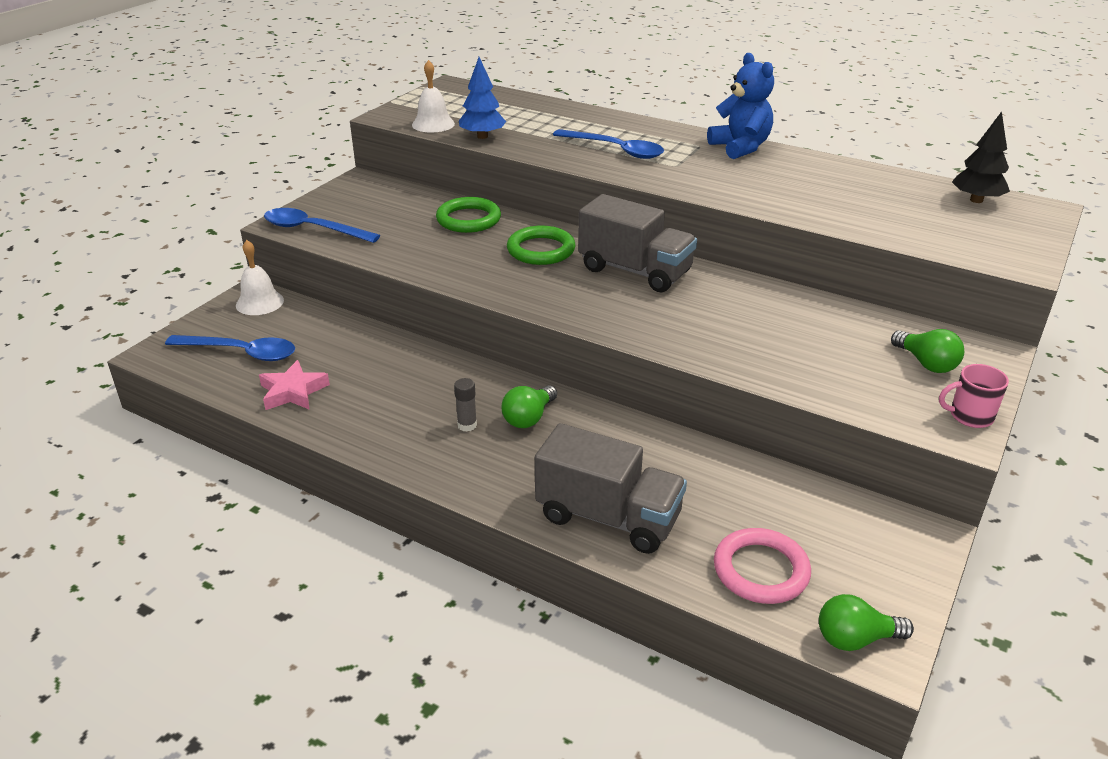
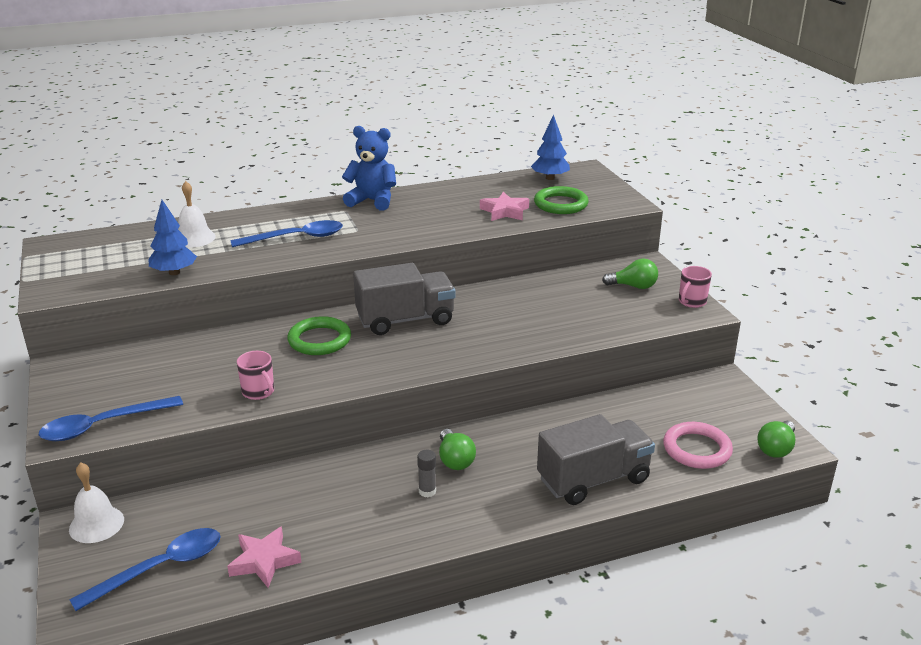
camera: 50 degrees left, 5 degrees down
(432, 262) = (258, 392): none -> pink mug
(433, 124) = (109, 281): white bell -> white bell (194, 238)
(468, 219) = (223, 348): green ring -> green ring (560, 204)
(853, 209) = (505, 211): none -> pink star
(976, 200) = (550, 178): black tree -> blue tree

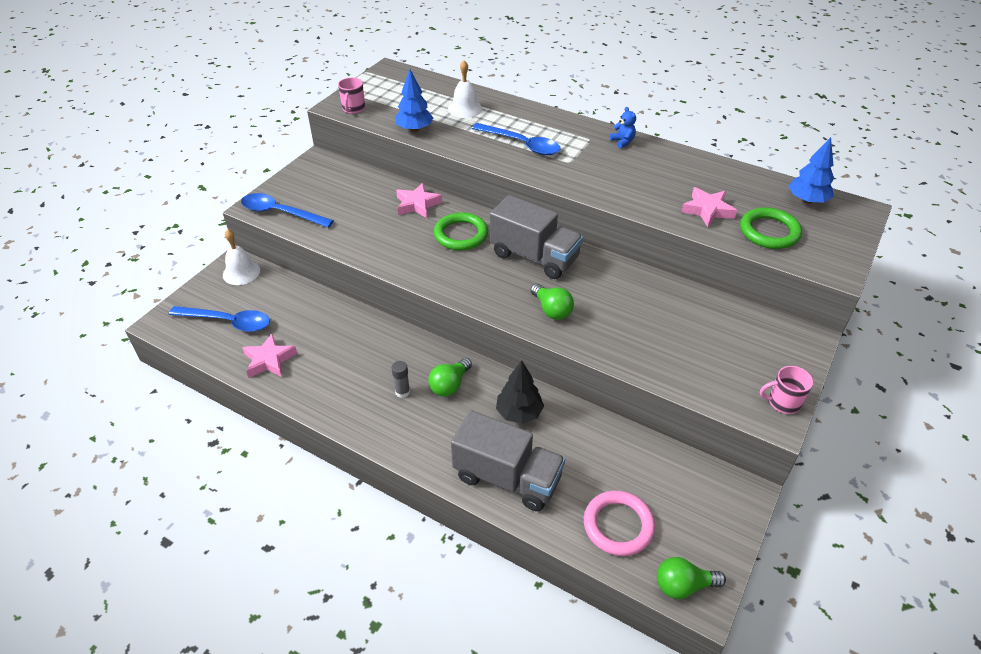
camera: 50 degrees right, 15 degrees up
(239, 342) = (417, 204): none -> pink star
(258, 392) = (375, 248): pink mug -> pink mug (353, 109)
(372, 201) = (622, 142): blue teddy bear -> blue teddy bear, size x0.49
(533, 439) = (519, 413): none -> black tree
(633, 286) = (754, 350): green light bulb -> green light bulb (552, 310)

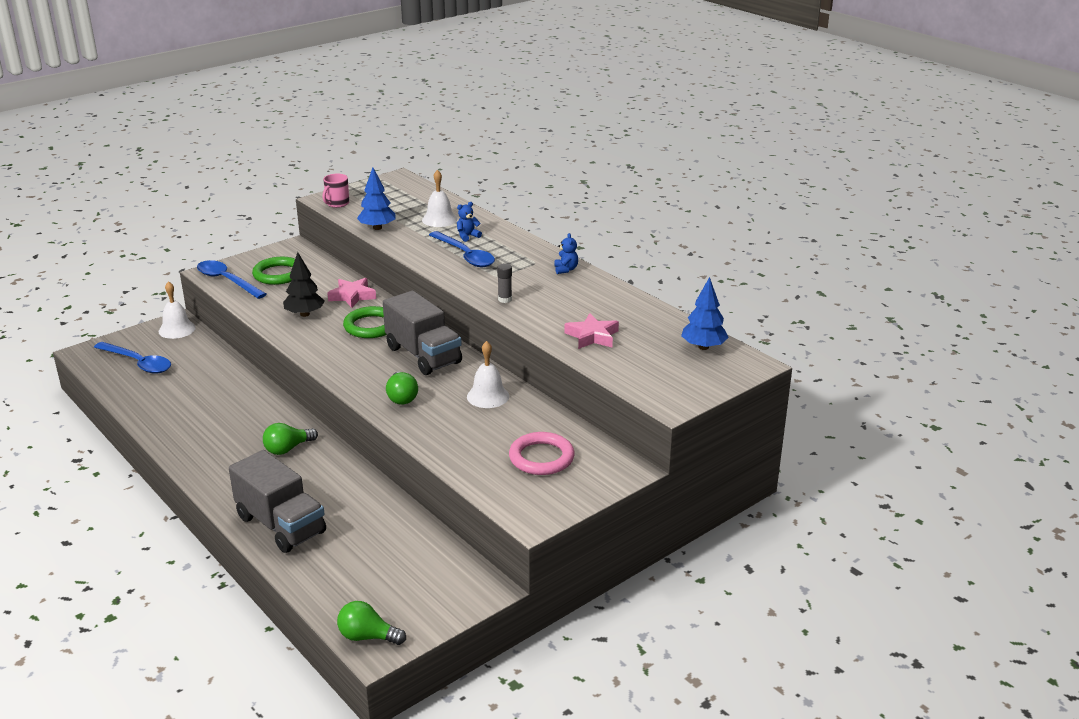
camera: 20 degrees right, 15 degrees down
(269, 360) = (150, 397): pink star -> none
(402, 392) = (243, 444): grey glue stick -> grey glue stick (505, 299)
(506, 122) = (467, 236): none -> blue teddy bear
(519, 413) = (331, 482): black tree -> black tree (304, 314)
(618, 525) = (348, 581): pink ring -> pink ring (541, 457)
(627, 288) = (488, 396): none -> white bell
(769, 232) = (636, 363): green ring -> green ring (278, 274)
(783, 402) = (552, 509): pink mug -> none

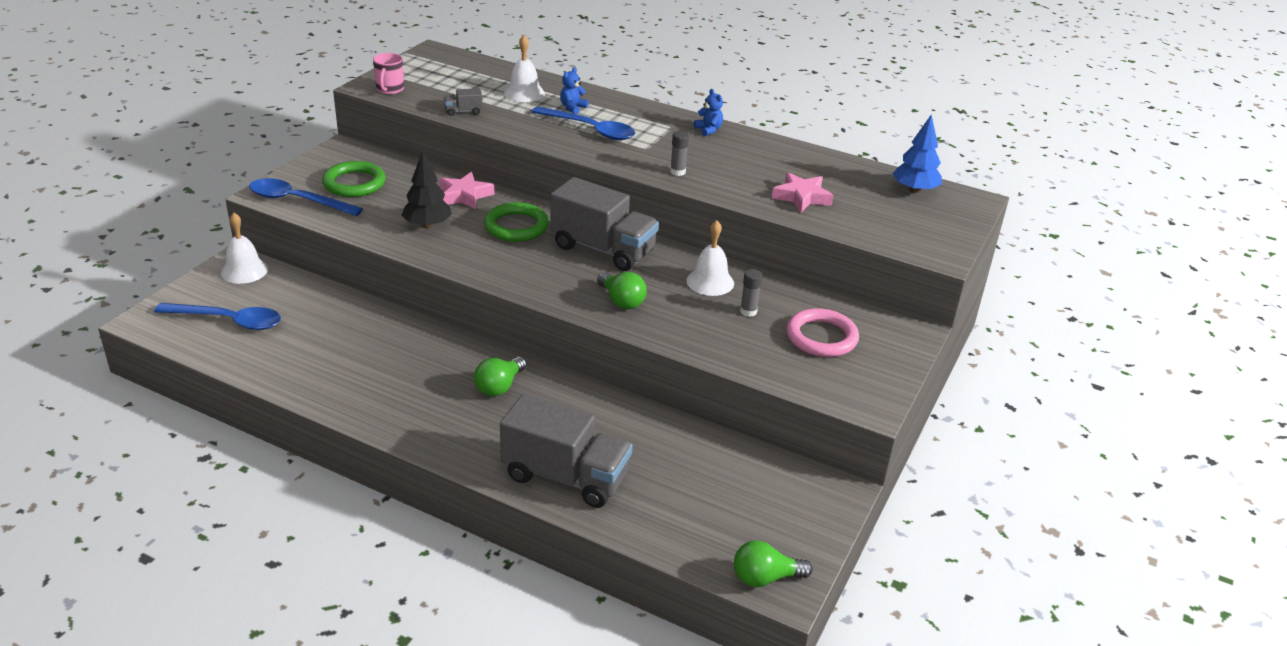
camera: 25 degrees left, 5 degrees up
(377, 228) = (463, 111): blue tree -> grey truck
(498, 425) = (748, 311): none -> grey glue stick

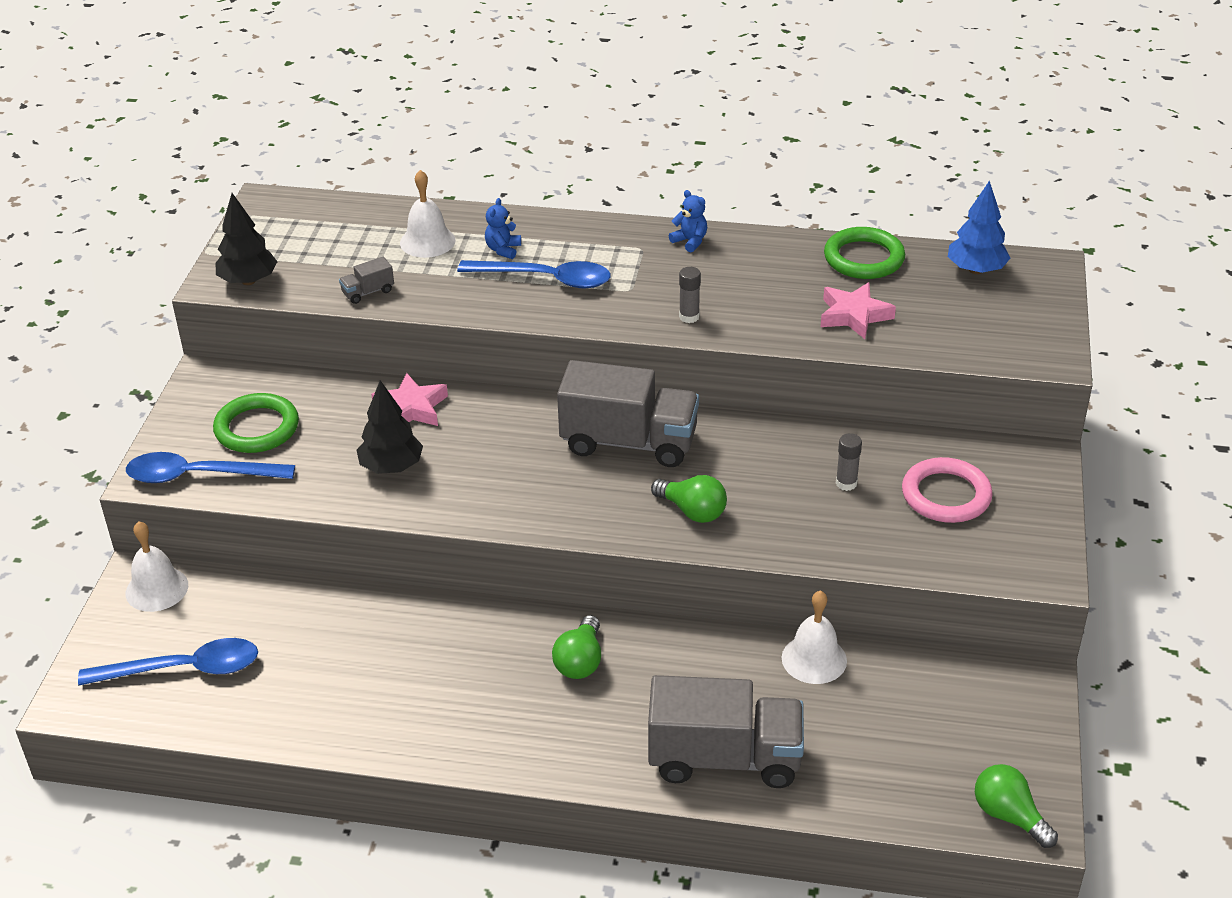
camera: 15 degrees left, 5 degrees up
(389, 89) = (248, 281): pink mug -> black tree
(516, 226) = (504, 438): green ring -> green ring (864, 258)
(710, 282) = (780, 454): white bell -> white bell (814, 659)
(765, 578) = (1009, 816): green light bulb -> green light bulb turned 75 degrees clockwise

